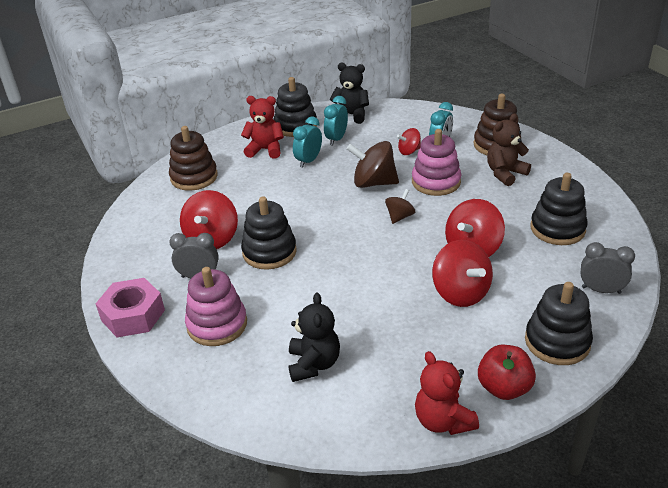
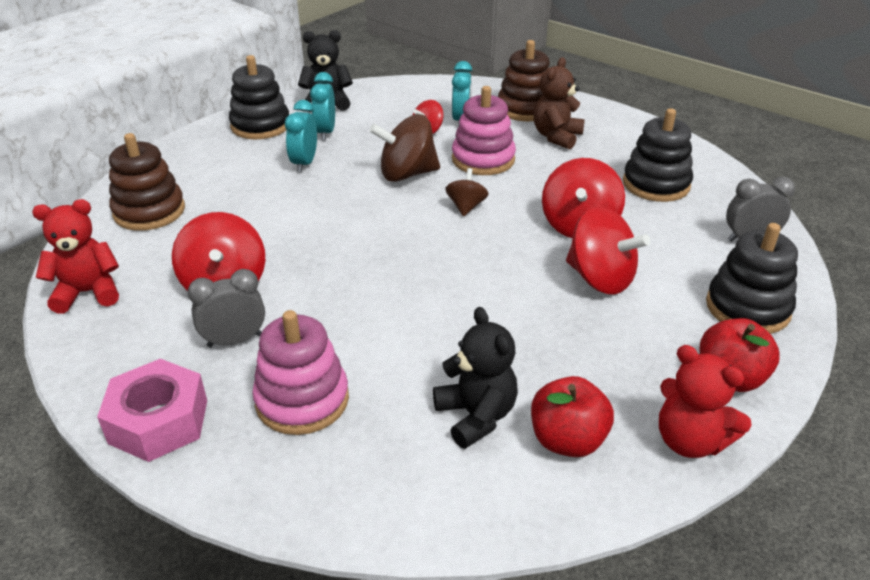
camera: 25 degrees left, 0 degrees up
(265, 150) = (235, 160): red teddy bear -> red teddy bear (88, 293)
(269, 252) = (320, 285): black stacking toy -> none
(361, 396) = (567, 440): none -> red apple

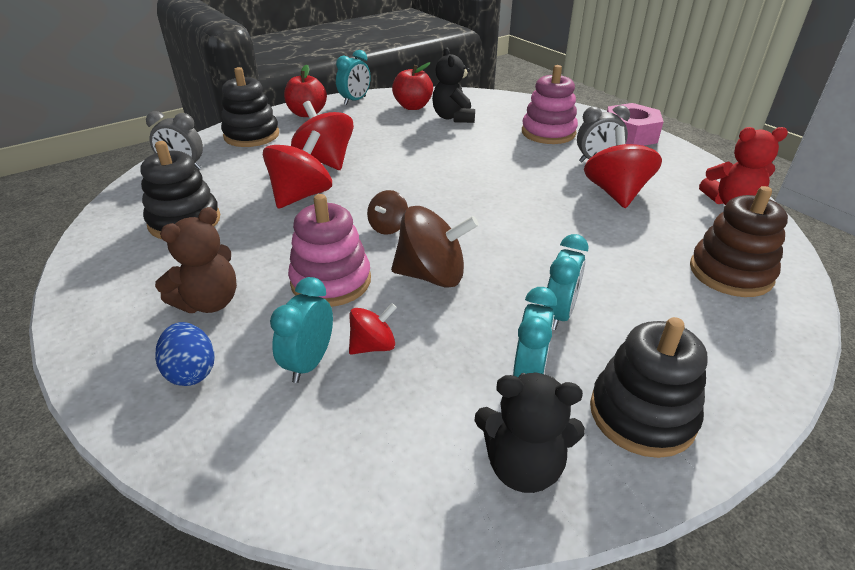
camera: 165 degrees left, 0 degrees up
(525, 109) = (191, 371): brown stacking toy -> blue egg
(690, 441) = (355, 100): red teddy bear -> turquoise clock

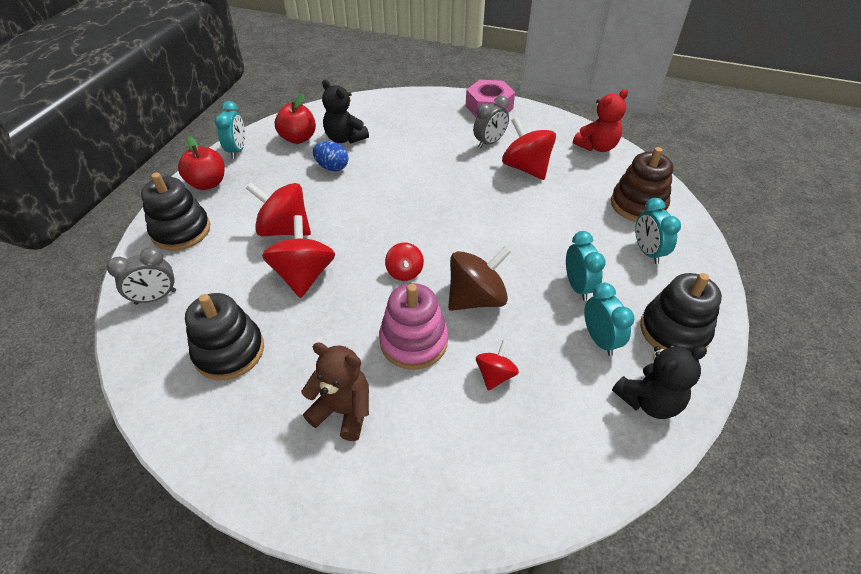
camera: 35 degrees left, 10 degrees up
(191, 371) = (397, 471): blue egg -> blue egg (332, 167)
(209, 302) = (343, 411): brown teddy bear -> brown teddy bear turned 75 degrees counterclockwise
(309, 363) = (468, 413): turquoise clock -> turquoise clock (647, 252)
(388, 227) = (404, 272): brown spinning top -> red spinning top
(548, 133) = (432, 127): pink stacking toy -> none

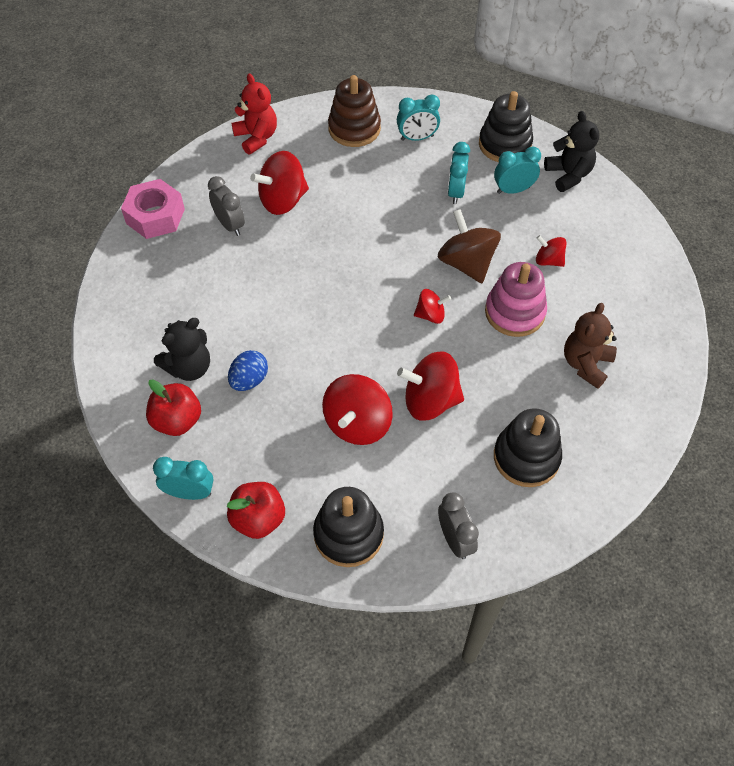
camera: 85 degrees left, 10 degrees up
(577, 286) = (456, 192): turquoise clock -> turquoise clock turned 75 degrees counterclockwise

